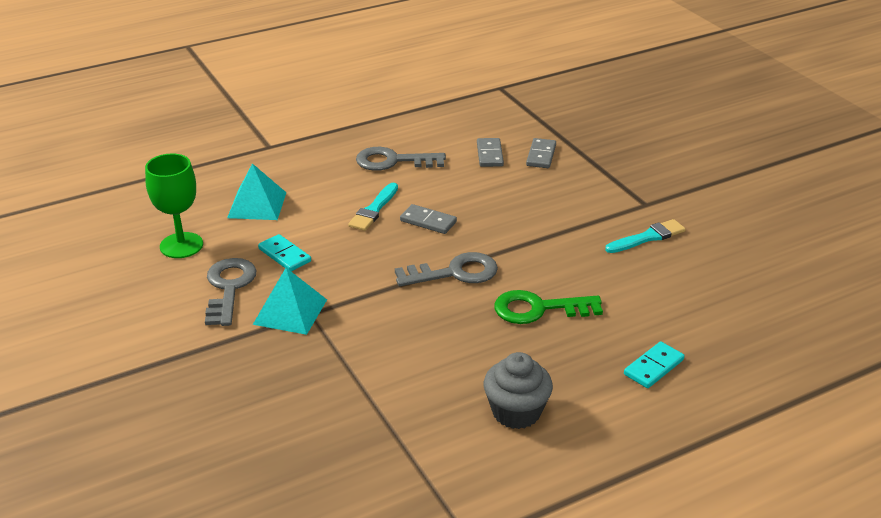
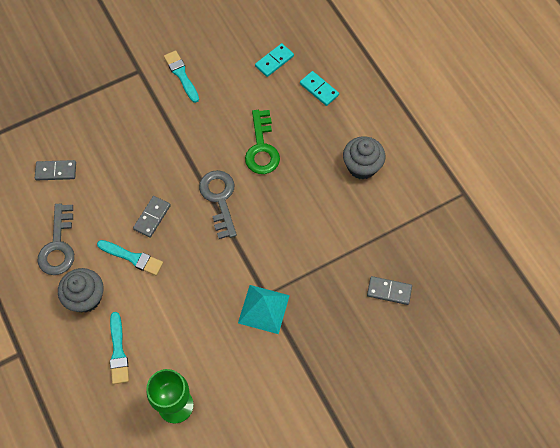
camera: 90 degrees left, 30 degrees up
(229, 288) = (234, 357): grey key -> none
(257, 205) = (118, 351): turquoise pyramid -> turquoise brush
(284, 255) = (193, 321): turquoise domino -> turquoise domino (274, 61)
(327, 181) = (86, 297): none -> grey cupcake
(541, 155) = (62, 134): grey domino -> grey domino (389, 291)

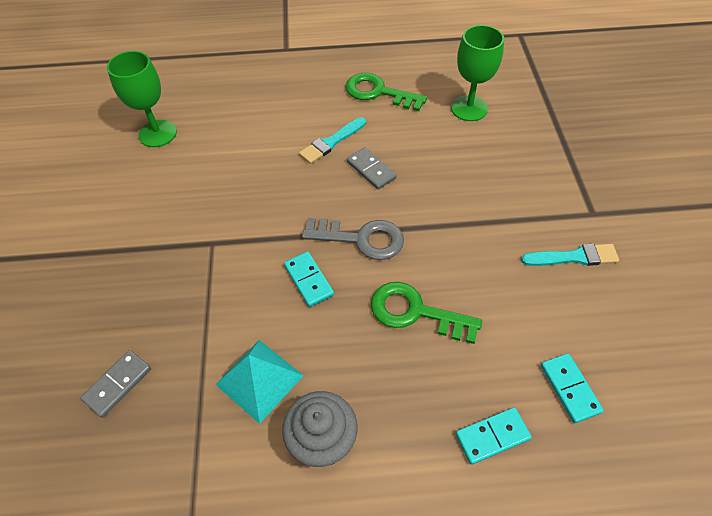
camera: 115 degrees right, 10 degrees down
(56, 171) = (469, 108): grey domino -> green goblet
(58, 245) = (379, 92): grey key -> green key
(86, 297) = (310, 99): grey cupcake -> none
(118, 351) = (240, 108): turquoise brush -> none
(263, 309) = (197, 235): turquoise pyramid -> turquoise pyramid (259, 379)
(267, 217) = (309, 280): none -> turquoise domino

